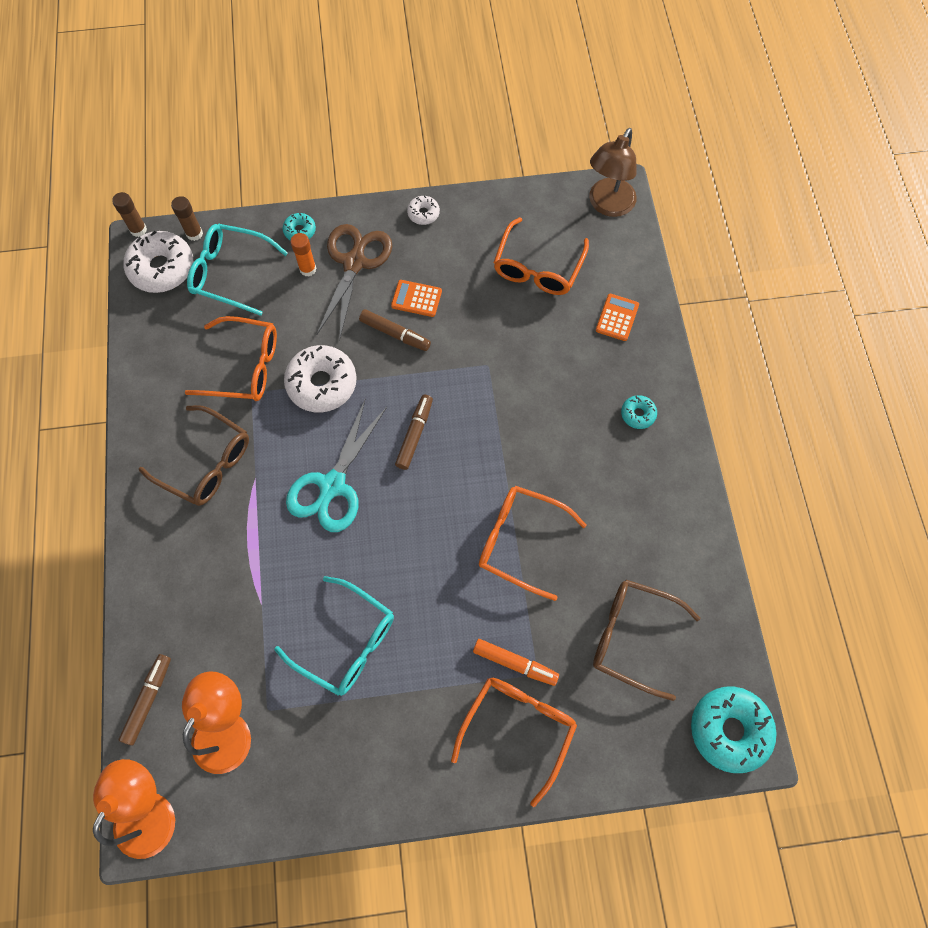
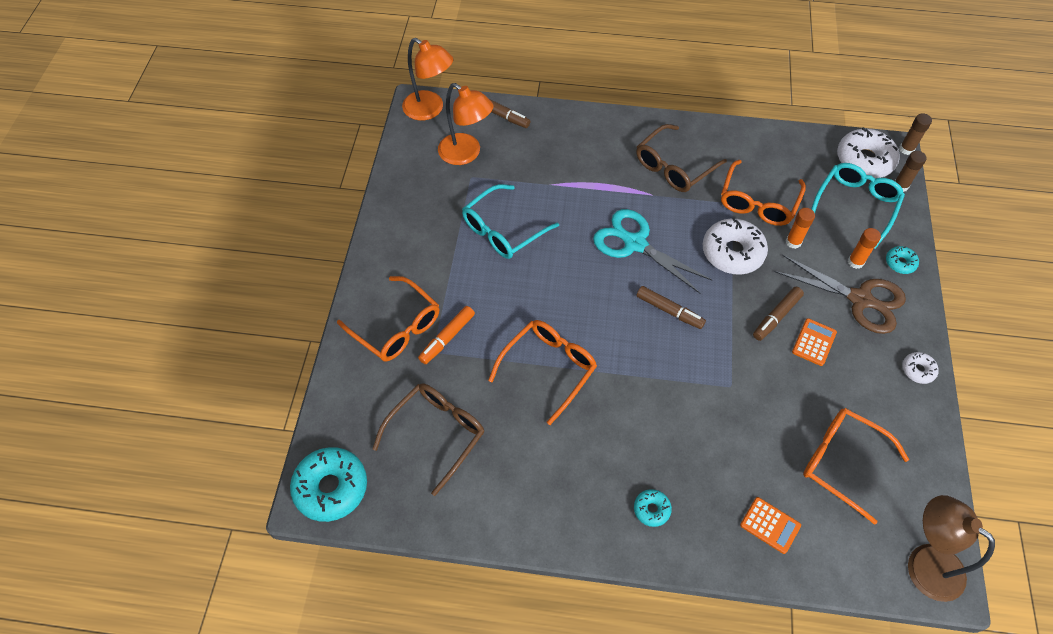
camera: 105 degrees right, 10 degrees down
(294, 327) = (793, 242): none -> orange glue stick

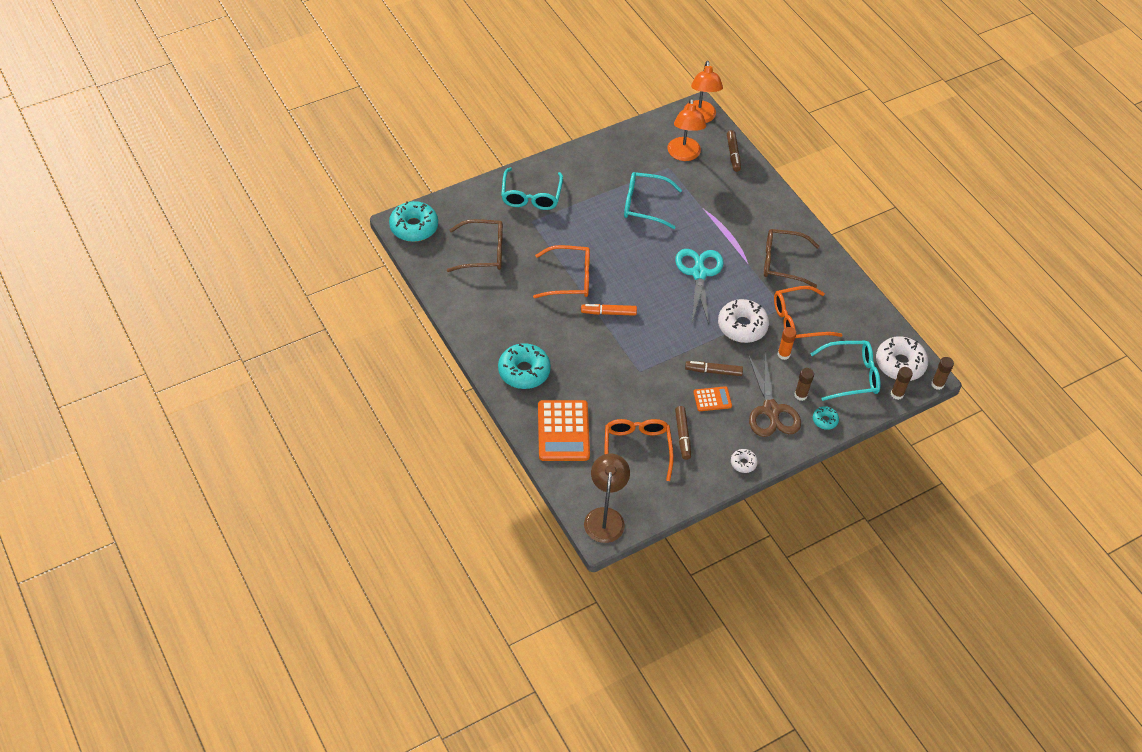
camera: 50 degrees right, 5 degrees down
(397, 327) = (531, 196): orange glasses -> turquoise glasses
(447, 338) = (545, 222): orange marker -> orange marker (608, 313)
(651, 509) = (524, 371): turquoise donut -> turquoise donut, size x2.03
(669, 311) = (665, 315): brown marker -> brown marker (682, 435)
(770, 525) = (563, 431): orange calculator -> orange calculator, size x1.95
(855, 262) = (800, 395): orange glue stick -> brown glue stick

